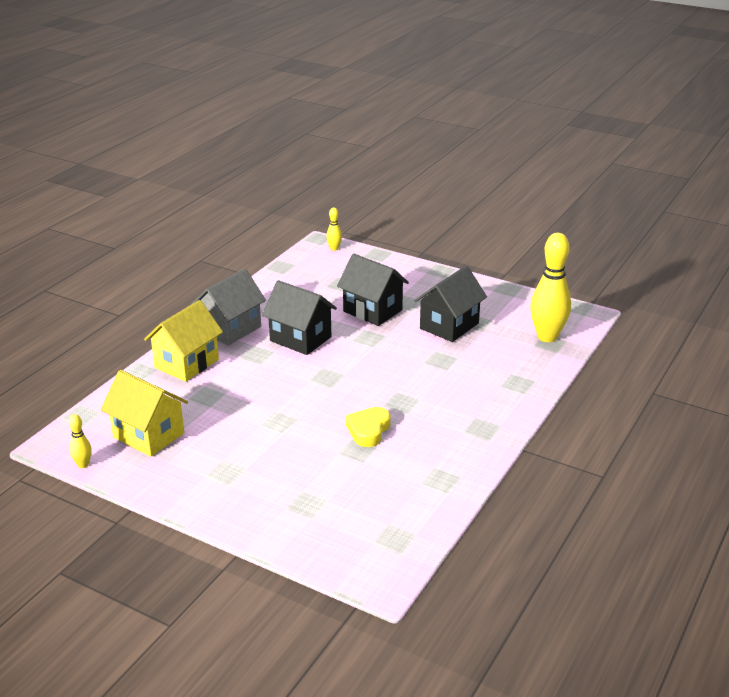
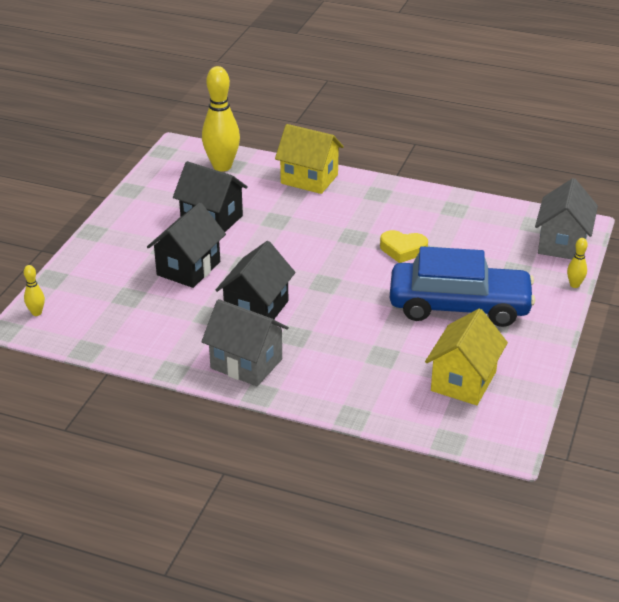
camera: 100 degrees left, 5 degrees up
(83, 465) = (528, 415): yellow bowling pin -> yellow bowling pin (574, 285)
(186, 363) = (326, 383): yellow house -> yellow house (309, 179)
(259, 452) = (459, 306): none -> blue car
(347, 553) = (562, 244): none -> grey house

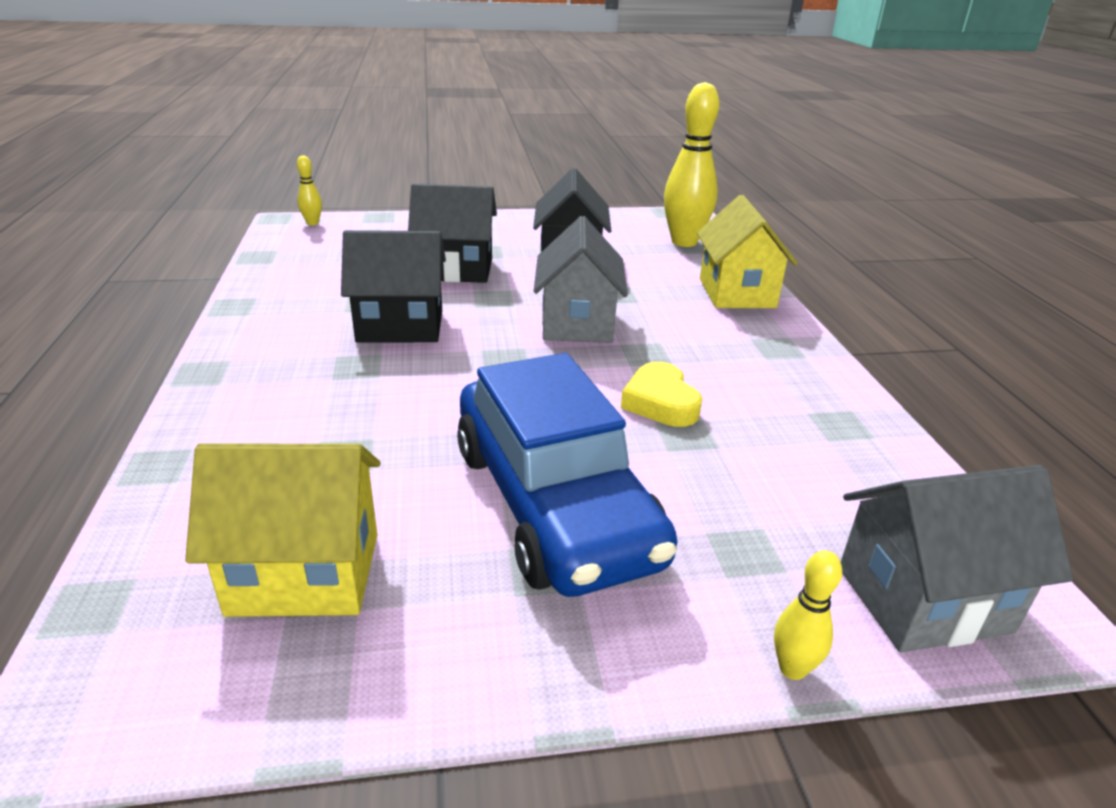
camera: 60 degrees right, 5 degrees down
(246, 363) = (269, 347): grey house -> grey house (578, 323)

